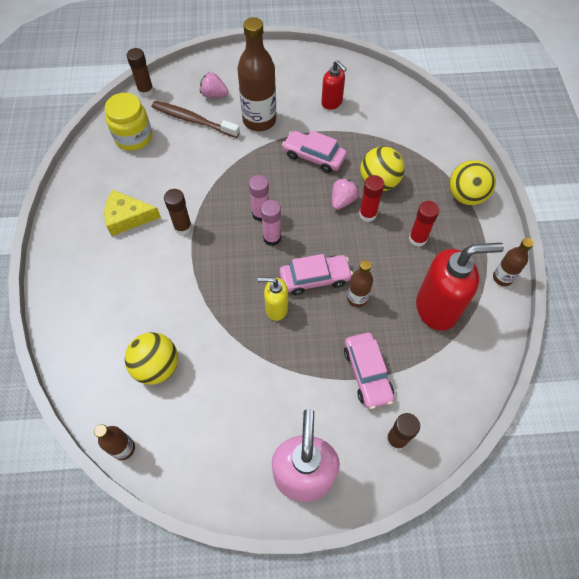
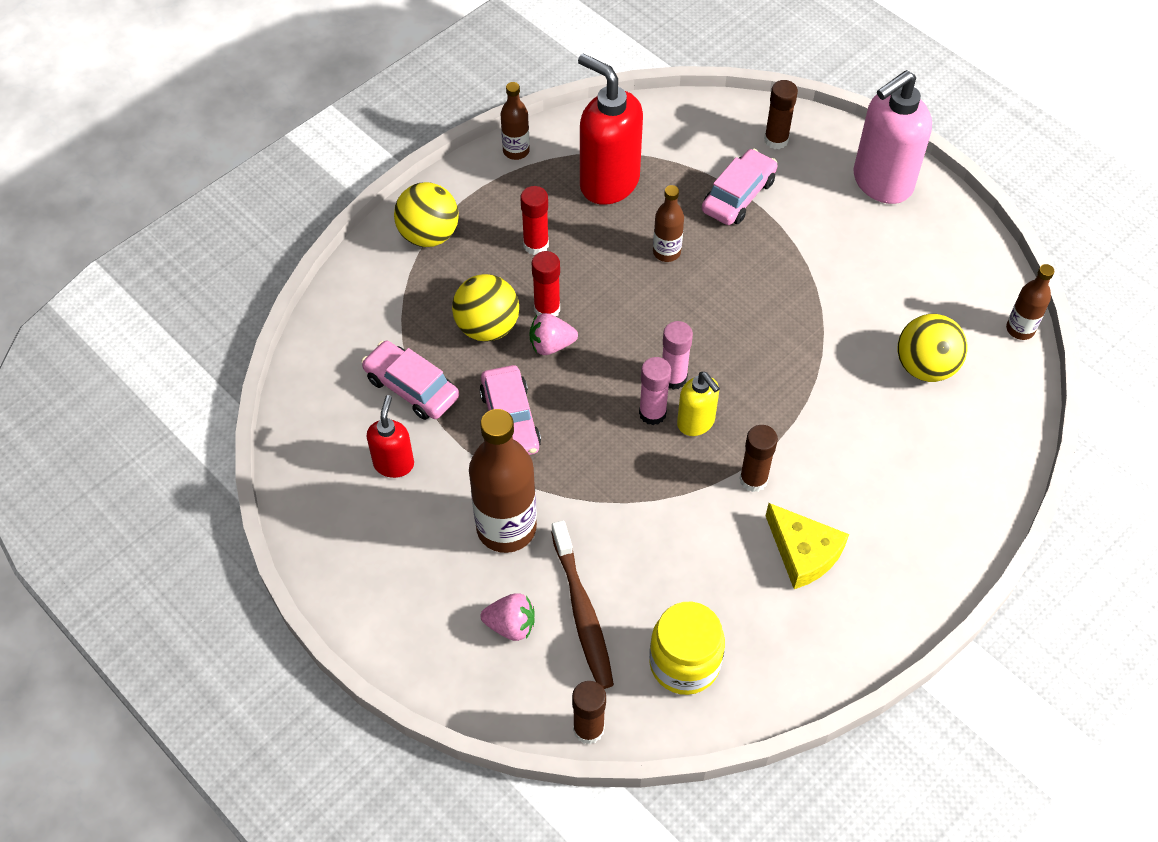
camera: 130 degrees left, 5 degrees down
(214, 95) = (511, 625): pink strawberry -> pink strawberry turned 60 degrees counterclockwise
(276, 308) = (753, 312): yellow soap dispenser -> yellow soap dispenser (696, 423)
(315, 278) = (681, 303): pink car -> pink car (411, 387)

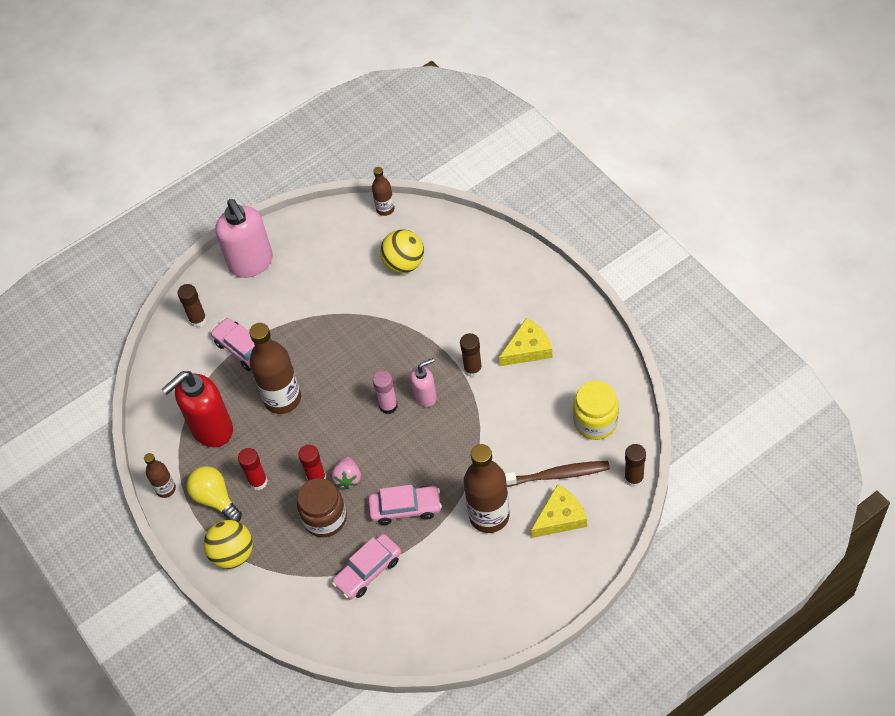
camera: 75 degrees left, 0 degrees up
(394, 464) = (429, 584): red soap dispenser -> none
(487, 327) = (325, 518): yellow ball -> brown jar
(506, 204) = (215, 499): none -> yellow light bulb
(511, 625) = (560, 517): pink strawberry -> yellow cheese
(652, 413) = (414, 421): pink glue stick -> none
(666, 252) = (282, 399): brown bottle -> brown bottle, size x1.91
(696, 423) = (425, 396): yellow soap dispenser -> pink soap dispenser

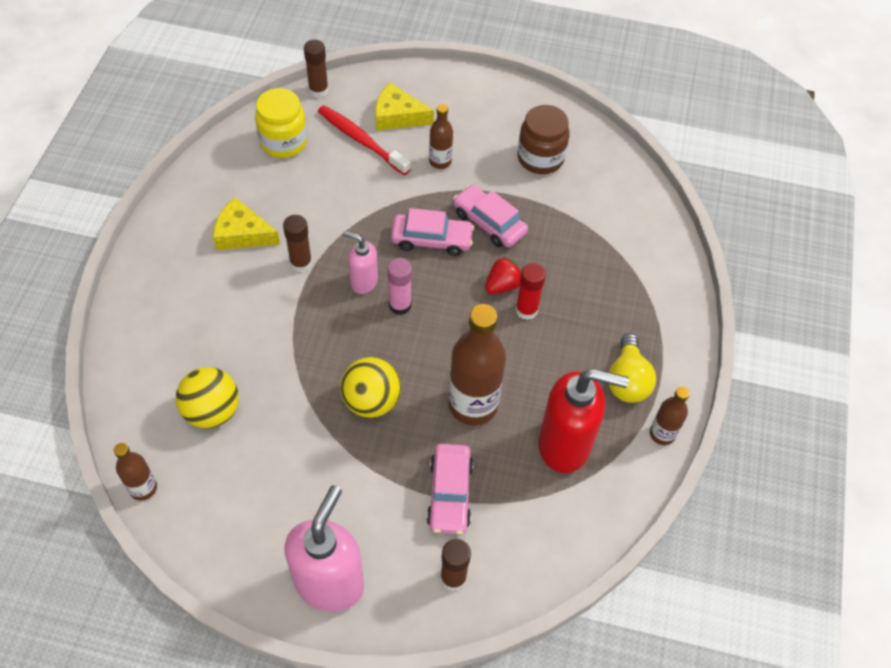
camera: 140 degrees left, 0 degrees up
(233, 554) = (659, 323): yellow ball -> yellow ball (371, 401)
(258, 482) = (576, 357): red glue stick -> none
(325, 518) = (556, 276): brown jar -> brown jar (540, 158)
(348, 478) = (502, 285): pink strawberry -> red strawberry
(368, 571) = (569, 211): pink car -> pink car (432, 240)
(489, 516) = (440, 161): brown bottle -> brown bottle, size x0.52
(555, 475) = (361, 140): brown toothbrush -> red toothbrush

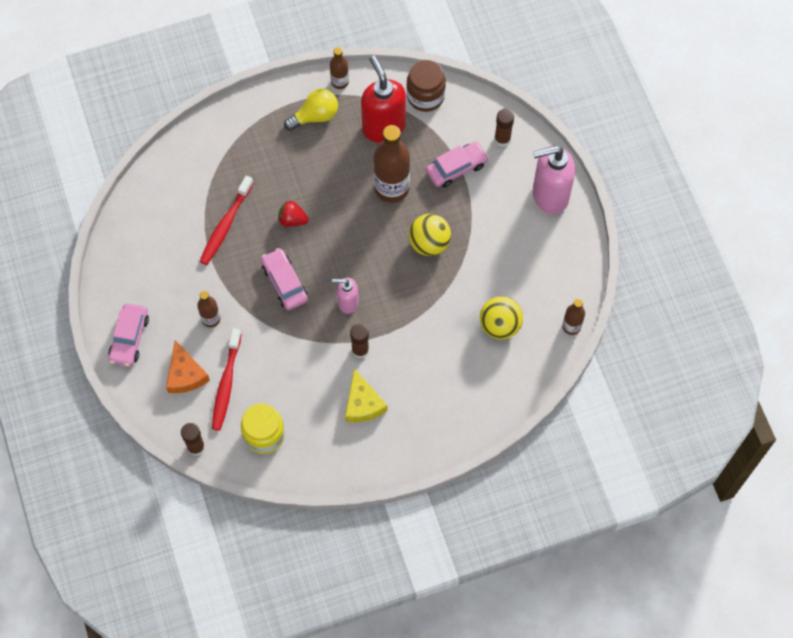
camera: 120 degrees left, 10 degrees up
(363, 282) = (348, 303): pink soap dispenser -> pink soap dispenser turned 105 degrees clockwise
(397, 116) = (185, 374): yellow cheese -> orange cheese
(400, 305) = (350, 270): pink glue stick -> none
(489, 223) = (245, 256): pink car -> pink car (129, 338)
(526, 310) = (302, 196): red glue stick -> none
(540, 158) = (163, 256): brown jar -> brown jar (425, 96)
(540, 224) = (225, 225): none -> red toothbrush

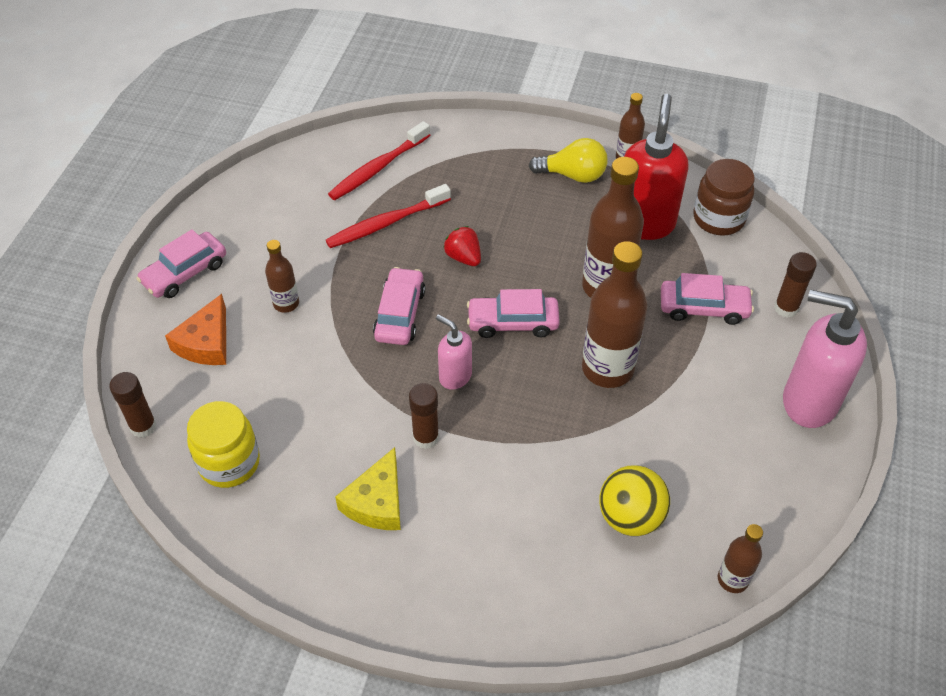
camera: 35 degrees right, 15 degrees down
(226, 384) = (240, 379): red toothbrush -> red toothbrush (378, 168)
(355, 247) = (513, 322): none -> pink car
(429, 243) = (607, 369): yellow ball -> brown bottle

